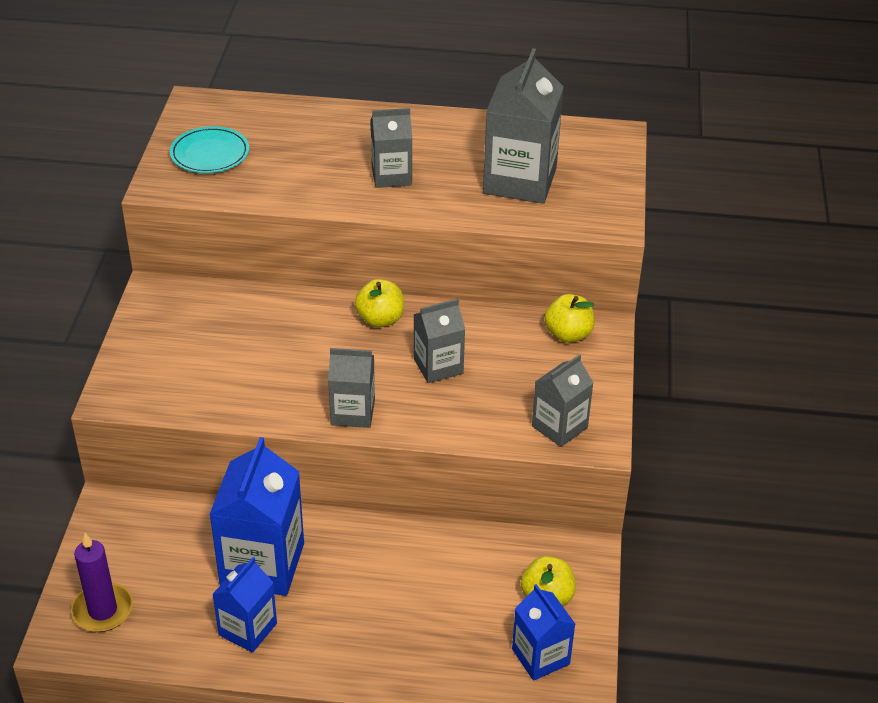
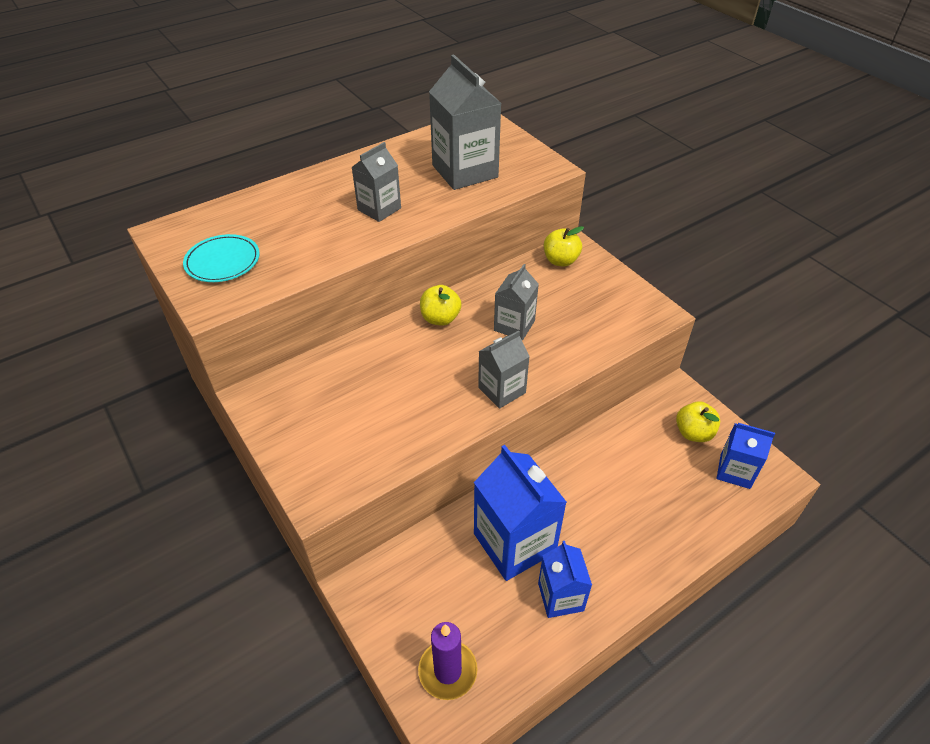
camera: 40 degrees left, 5 degrees up
(559, 427) = (628, 317): grey carton -> none

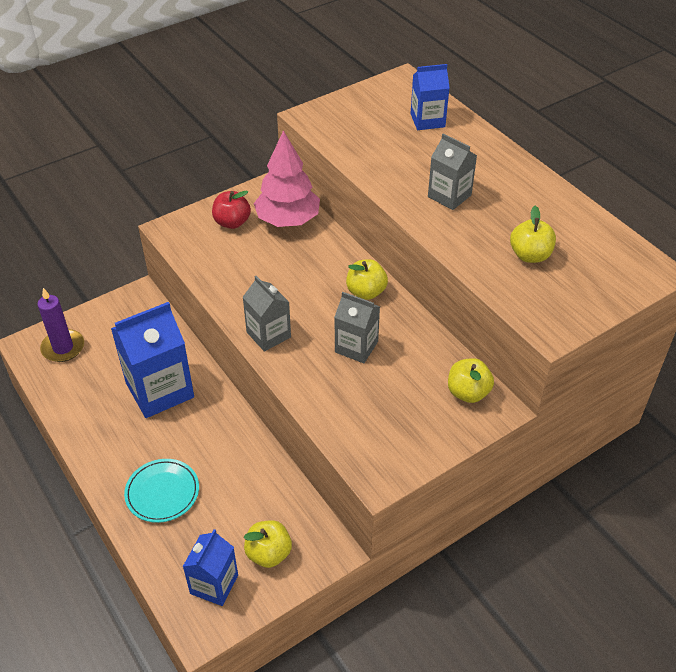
camera: 90 degrees right, 0 degrees up
(223, 261) = (364, 114): turquoise plate -> turquoise plate (162, 492)
(315, 433) = (232, 222): none -> red apple
(320, 381) = (287, 220): none -> pink tree
(465, 171) = (530, 255): grey carton -> yellow apple
(560, 597) = (104, 418): blue carton -> blue carton (427, 120)

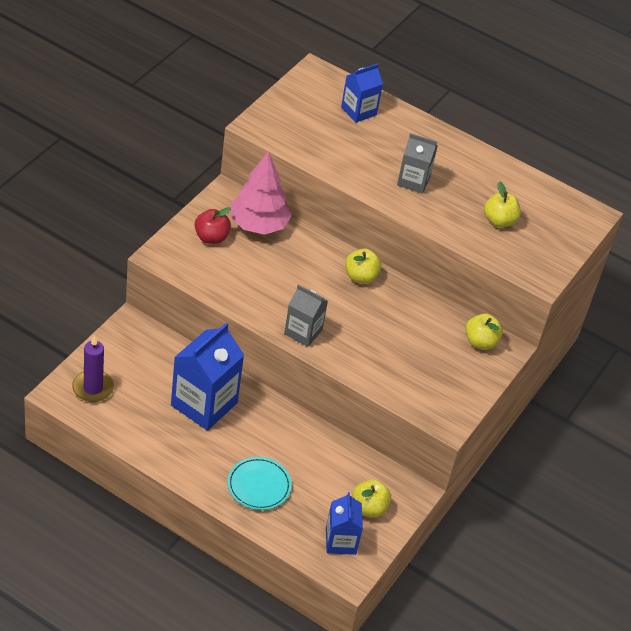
camera: 30 degrees left, 0 degrees up
(356, 347) = (378, 325): grey carton -> none

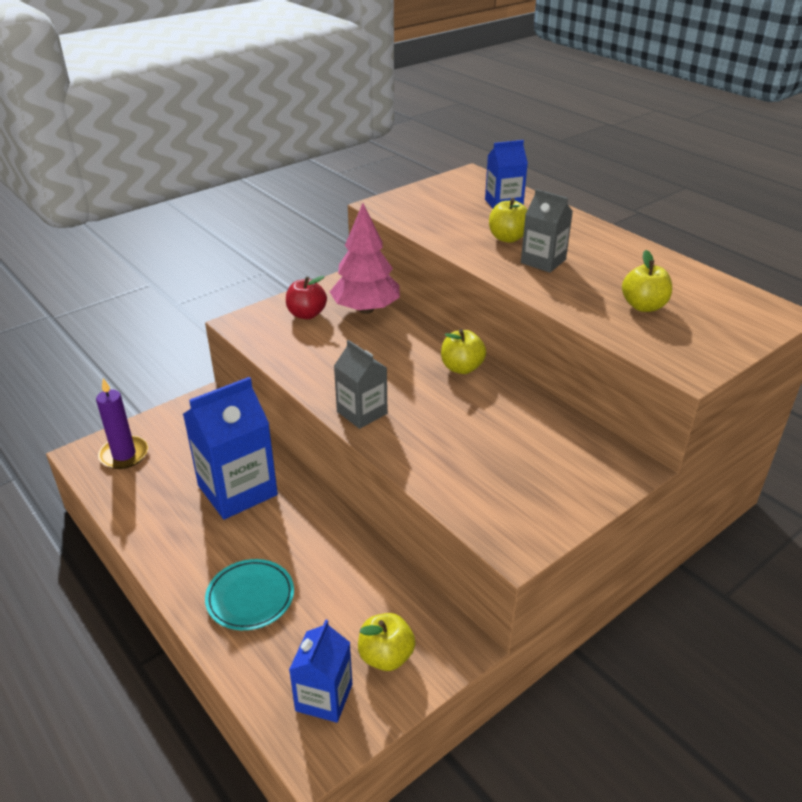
camera: 25 degrees right, 10 degrees down
(480, 342) = (596, 455): yellow apple -> yellow apple (508, 238)

